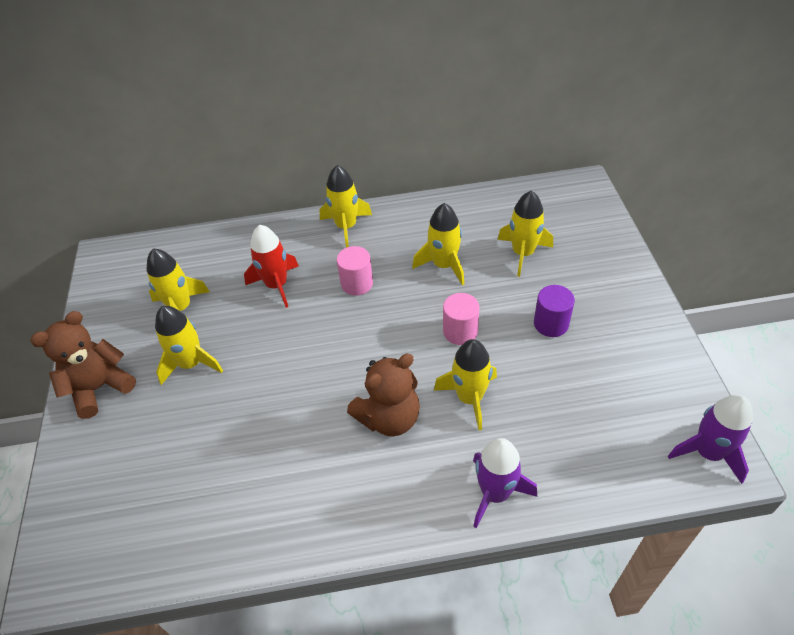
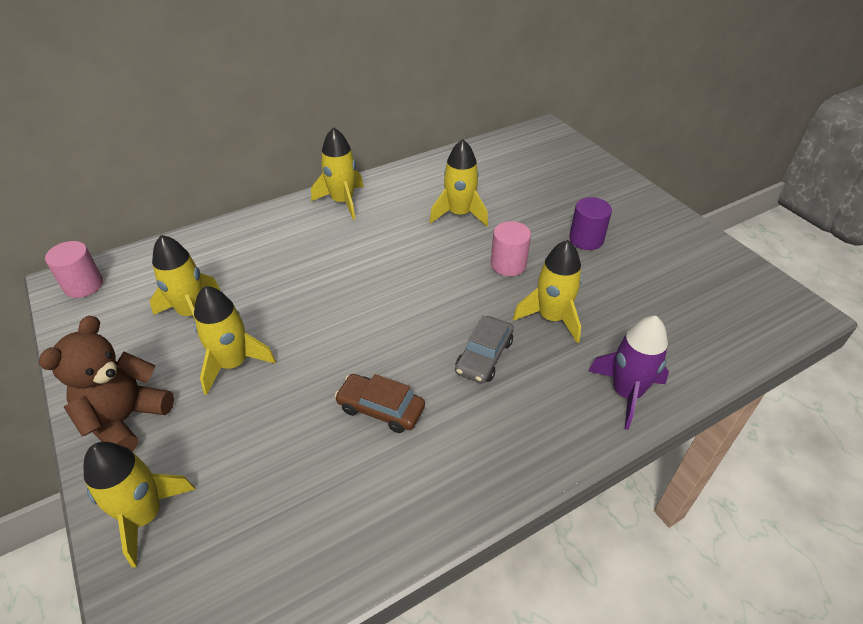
camera: 25 degrees left, 5 degrees down
(277, 285) = (295, 267): red rocket -> none
(282, 439) = (381, 408): none -> brown car
(357, 283) = (381, 247): pink cylinder -> pink cylinder (84, 285)
(389, 418) = (484, 356): brown teddy bear -> grey car
(523, 253) = (526, 190): yellow rocket -> yellow rocket (145, 515)
(708, 453) = (779, 306): purple rocket -> none

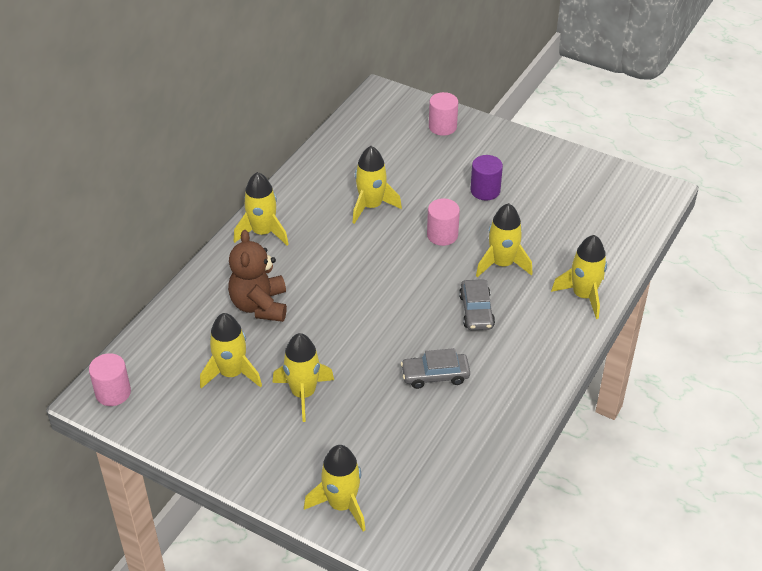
camera: 30 degrees left, 0 degrees up
(126, 419) = (264, 462): brown teddy bear -> brown teddy bear (260, 305)
(381, 408) = (435, 375): brown car -> grey car
(584, 171) = (442, 127): none -> pink cylinder
(626, 393) = (583, 295): purple rocket -> yellow rocket

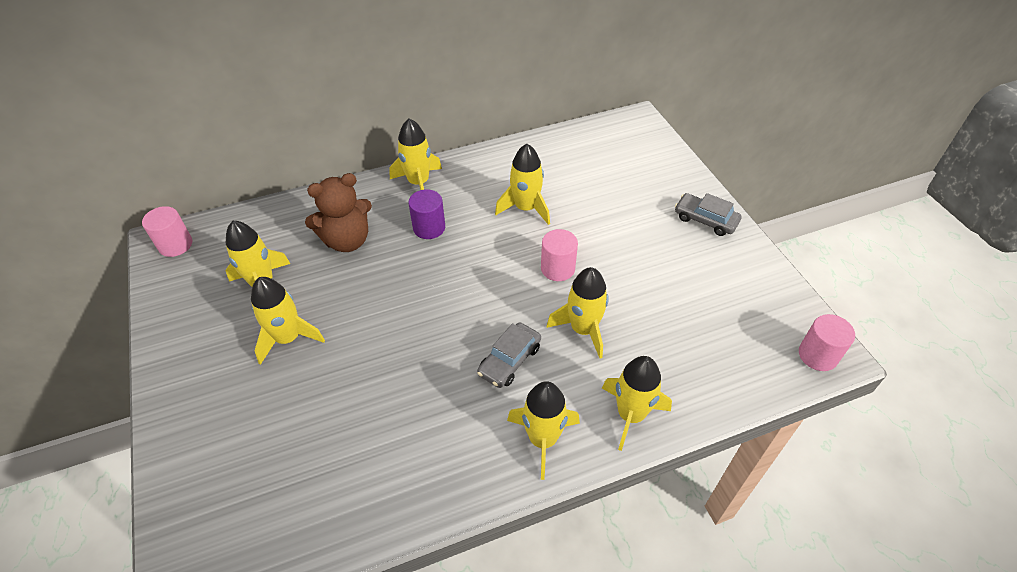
camera: 40 degrees right, 5 degrees up
(260, 305) = (347, 240): brown teddy bear -> brown teddy bear turned 150 degrees counterclockwise
(341, 504) = (193, 466): yellow rocket -> yellow rocket (542, 439)
(435, 375) = (405, 398): grey car -> grey car (705, 220)
(442, 127) = (662, 173): pink cylinder -> pink cylinder (817, 355)
(485, 191) = (641, 250): purple cylinder -> purple cylinder (429, 228)

